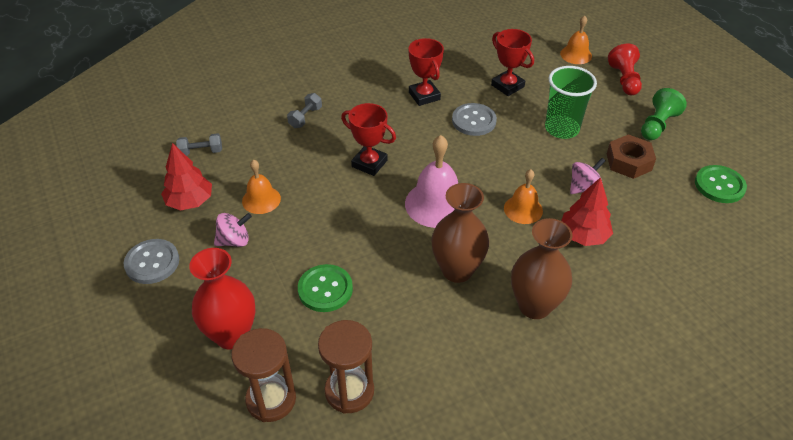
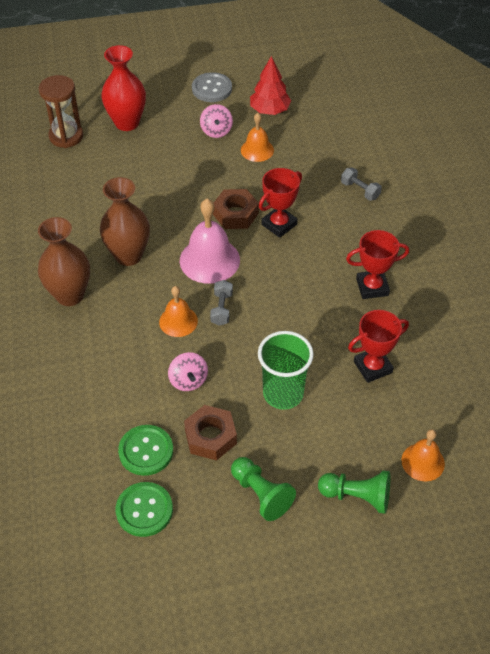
camera: 105 degrees right, 5 degrees up
(201, 152) = (330, 120): grey dumbbell -> grey dumbbell (221, 309)
(325, 289) = (145, 174): green button -> green button (146, 451)
(349, 391) = (52, 173): brown hourglass -> none
(365, 197) = (235, 214): none -> brown nut
(474, 121) = (319, 319): grey button -> none
(583, 236) = (127, 356): red tree -> none
(624, 80) = (357, 496): red pawn -> green pawn

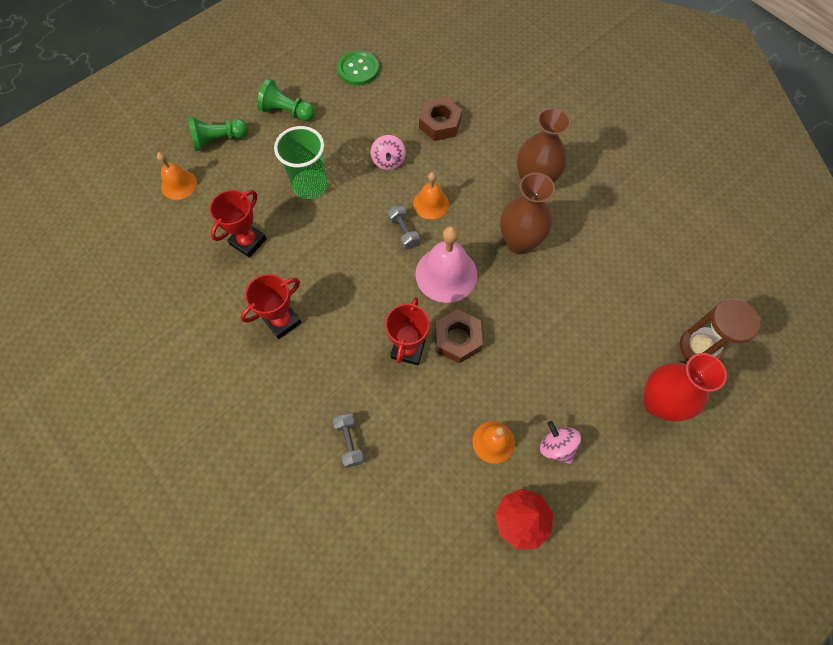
camera: 150 degrees right, 15 degrees up
(146, 451) = (383, 102): green button -> none
(188, 380) = (388, 161): pink spinning top -> pink spinning top turned 135 degrees counterclockwise
(210, 437) = (345, 131): brown nut -> brown nut (440, 124)
(212, 89) = (614, 519): grey button -> none
(360, 190) = (349, 442): grey dumbbell -> grey dumbbell turned 60 degrees clockwise

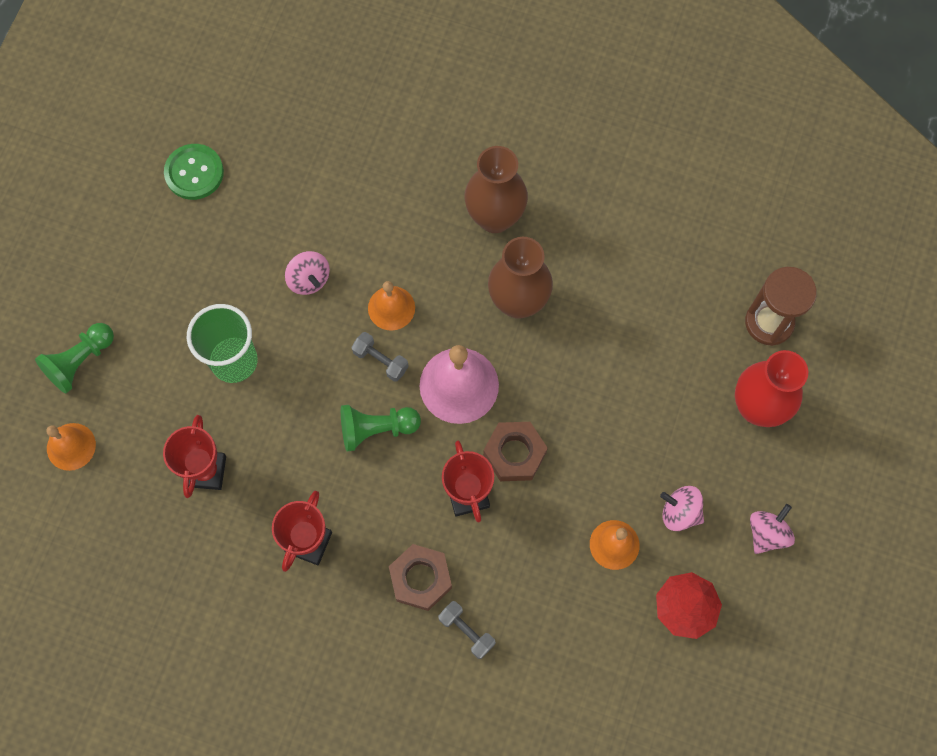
camera: 30 degrees left, 5 degrees up
(287, 112) = (141, 278): green pawn -> green pawn (376, 429)
(440, 124) = (341, 197): brown nut -> brown nut (420, 579)
(617, 500) = (767, 533): none -> pink spinning top

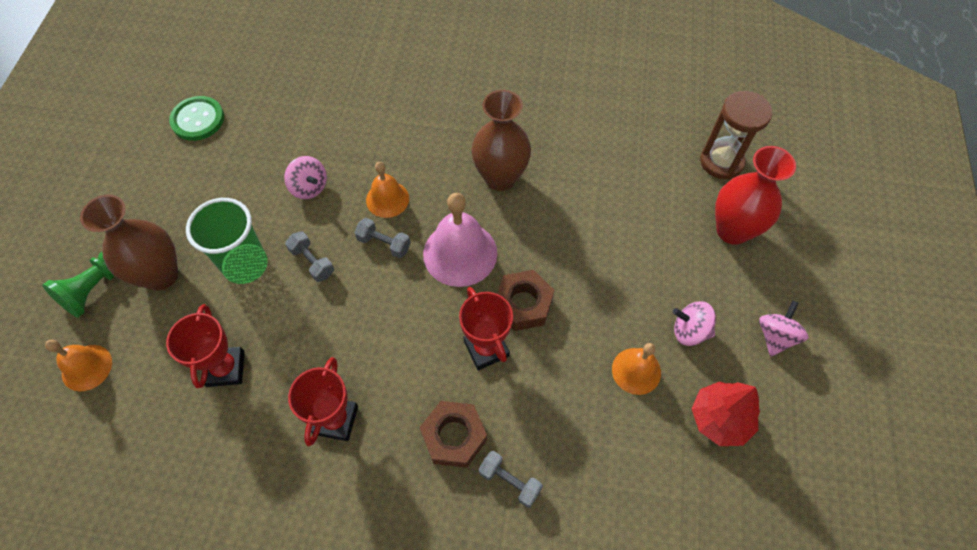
camera: 10 degrees left, 10 degrees down
(303, 369) = (312, 262): none -> grey dumbbell
(376, 429) = (389, 303): green pawn -> none
(495, 217) = (467, 117): brown vase -> brown vase (161, 275)

